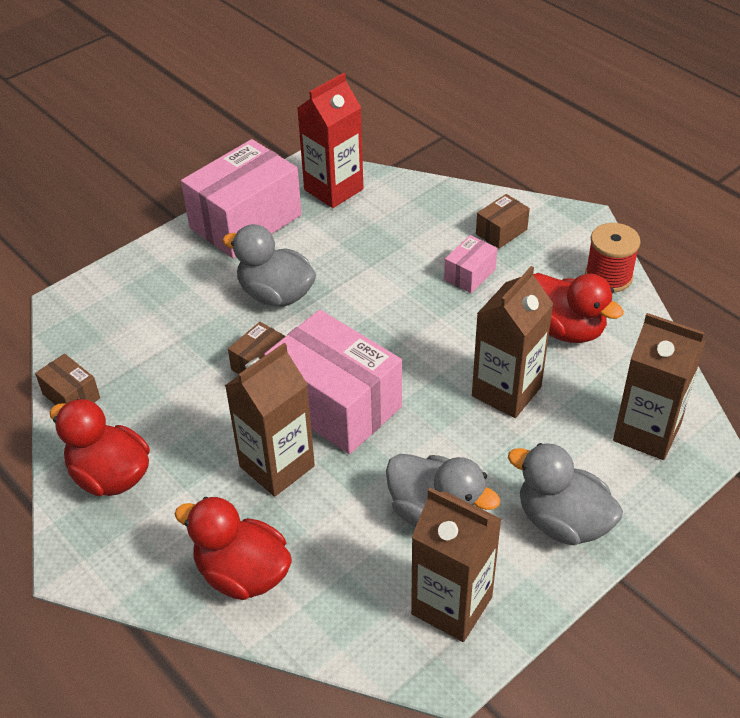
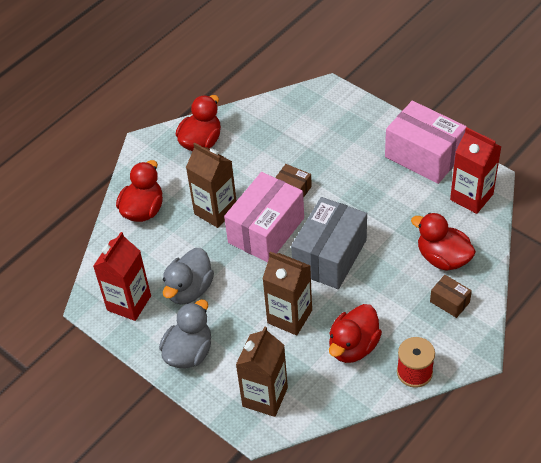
camera: 85 degrees right, 5 degrees up
(71, 396) = (255, 111): brown box -> none
(276, 294) = (355, 185): grey duck -> none
(402, 336) = (330, 256): none -> grey box
(429, 228) = (443, 258): none -> red duck
(451, 605) = (129, 303): brown carton -> red carton
(470, 274) = (398, 287): pink box -> none

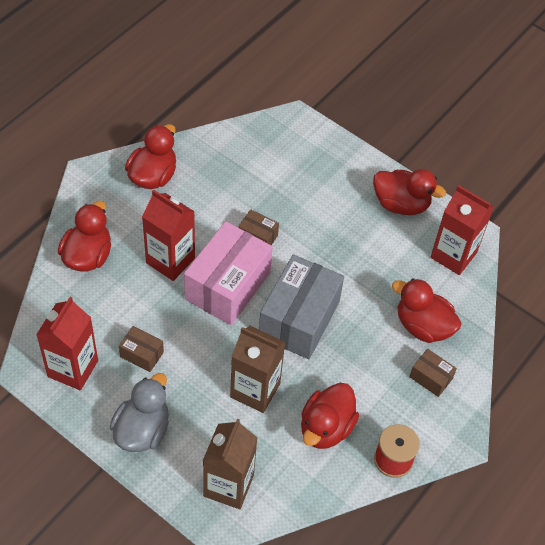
camera: 10 degrees left, 5 degrees up
(189, 289) = (142, 354): grey duck -> brown box
(215, 211) = (170, 260): brown carton -> red carton
(423, 156) = (401, 204): pink box -> red duck

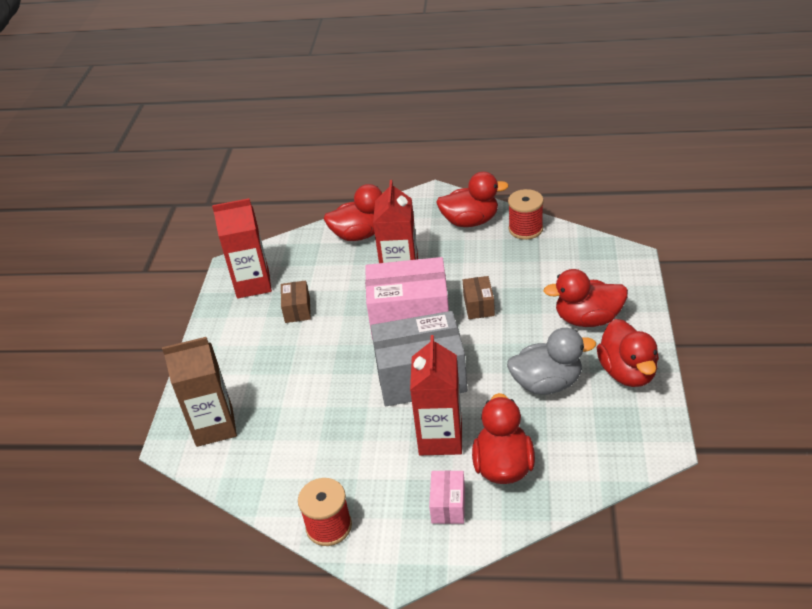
camera: 65 degrees right, 15 degrees down
(142, 430) = (228, 349): grey duck -> grey duck (547, 383)
(200, 151) = (525, 229): none -> red spool
(255, 390) = (321, 391): brown carton -> none
(326, 428) = (323, 458): red duck -> red duck (587, 319)
(430, 378) = (448, 505): brown box -> pink box
(453, 255) = (614, 443): red carton -> red carton (440, 438)

